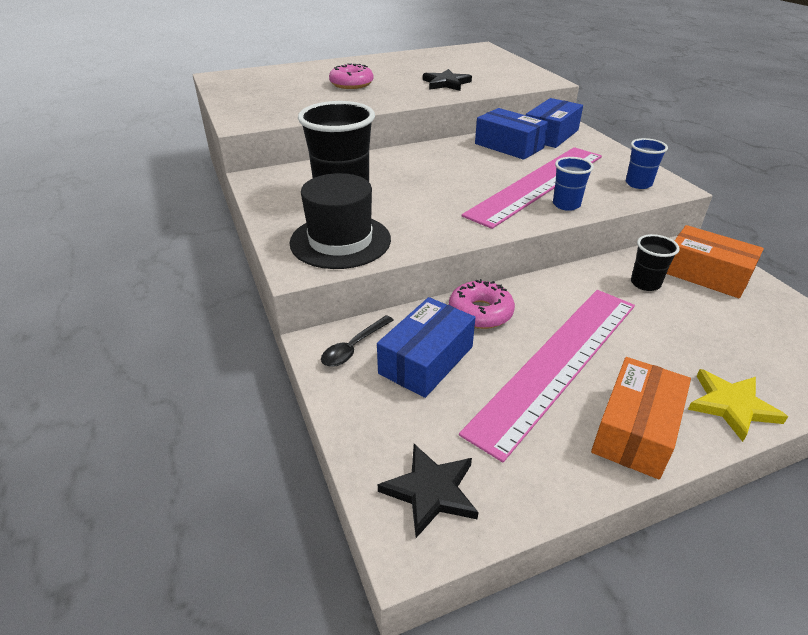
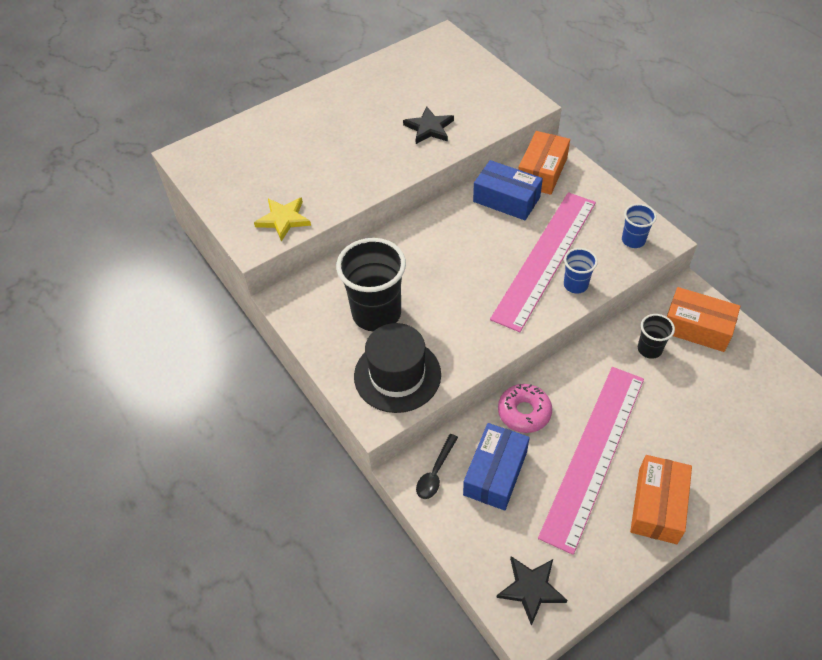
camera: 10 degrees left, 15 degrees up
(351, 84) = (333, 147): pink donut -> none
(550, 135) = (542, 172): blue box -> orange box
(731, 406) = (721, 468): yellow star -> yellow star (283, 219)

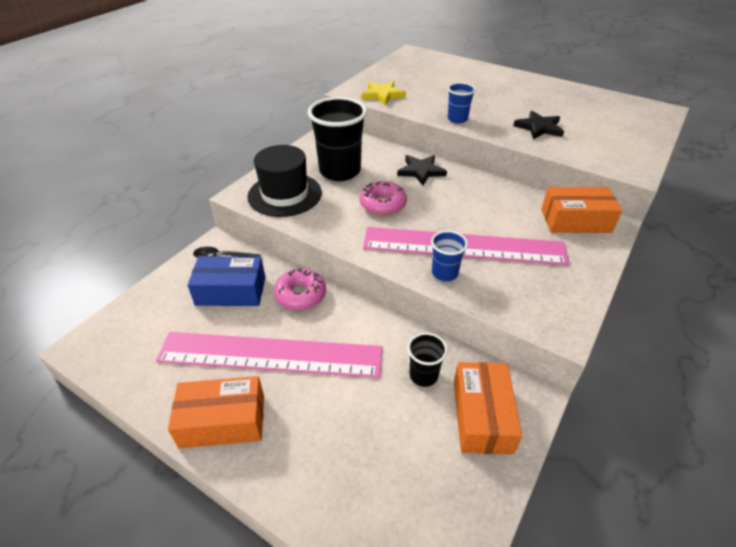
camera: 65 degrees right, 10 degrees down
(456, 295) = (383, 204): none -> pink donut
(506, 199) = (517, 207): blue box -> none
(531, 589) = (119, 340): black star -> black star (421, 171)
(633, 240) = (540, 305): blue cup -> blue cup (457, 119)

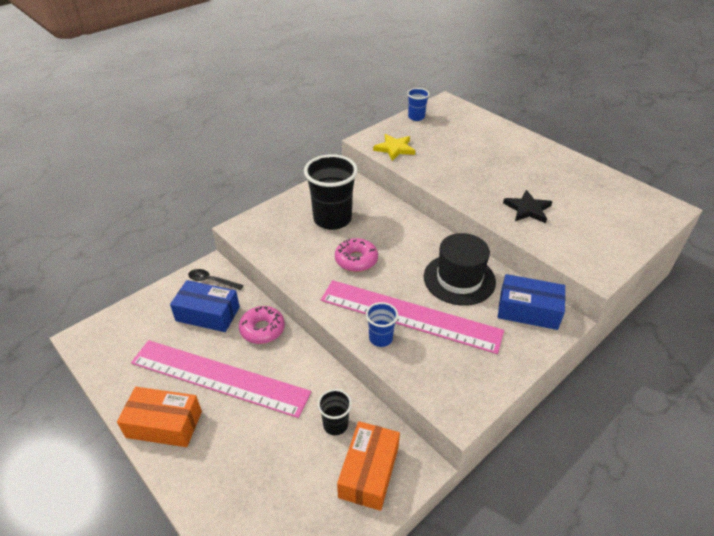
camera: 15 degrees right, 0 degrees up
(284, 194) = (275, 235): black hat -> black hat (459, 279)
(421, 171) = (406, 232): black star -> none
(457, 119) = (452, 187): blue cup -> blue cup (416, 117)
(575, 221) = (528, 310): orange box -> blue box

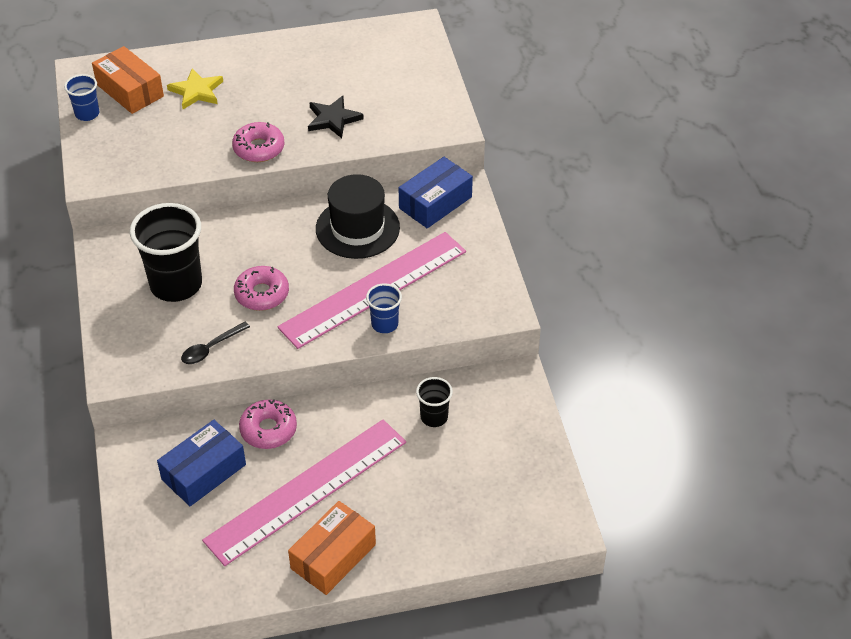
camera: 60 degrees left, 5 degrees up
(211, 281) = (150, 451): black spoon -> black spoon (211, 348)
(369, 472) = (498, 414): orange box -> orange box (130, 90)
(394, 149) = (133, 164): yellow star -> yellow star (196, 91)
(462, 189) = (259, 148): none -> pink donut

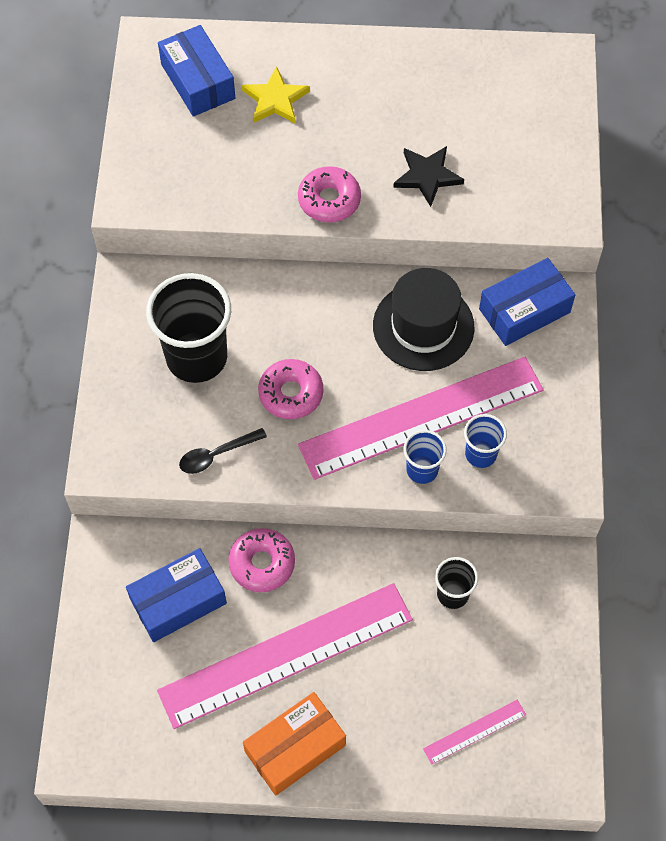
camera: 15 degrees right, 15 degrees up
(87, 114) = (141, 105): blue cup -> blue cup (480, 454)
(130, 90) = (198, 81): orange box -> blue box
(480, 510) = (474, 732): none -> pink ruler

